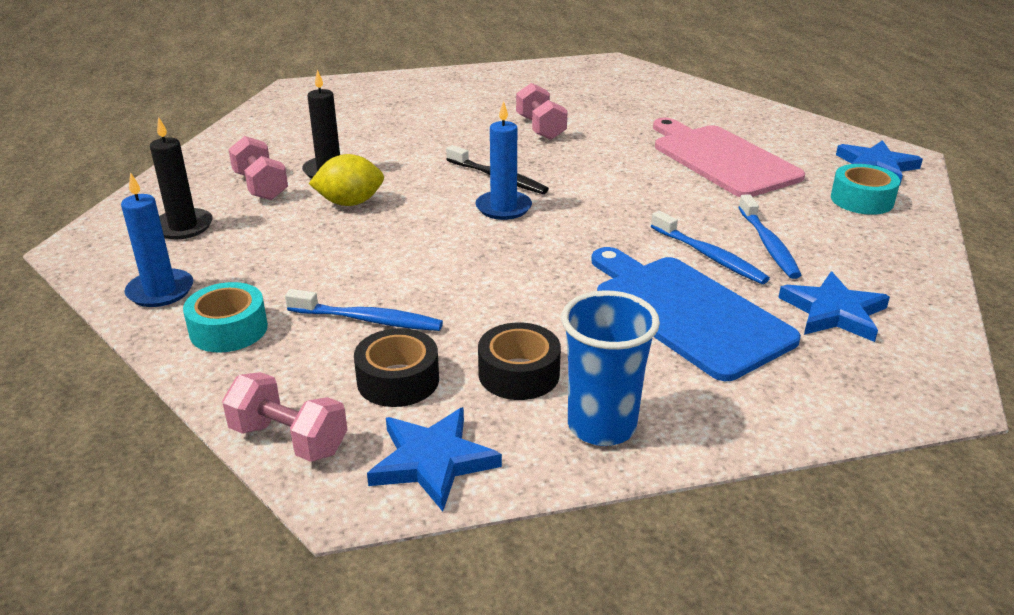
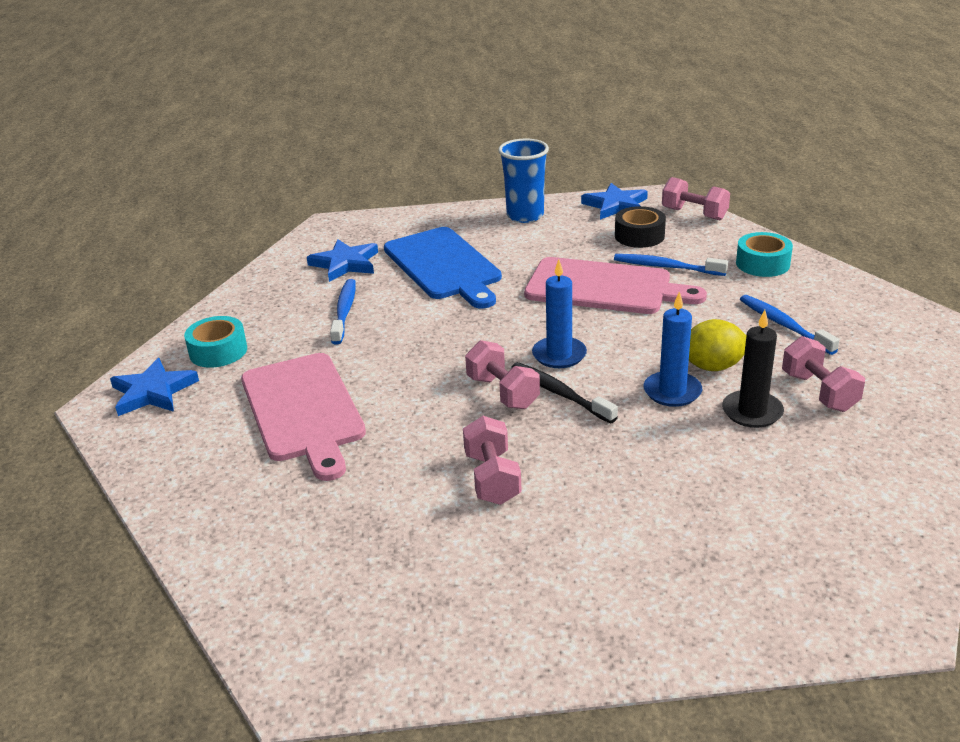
camera: 170 degrees left, 0 degrees up
(160, 291) = (834, 289): blue candle -> blue candle (672, 392)
(183, 227) = (864, 345): black candle -> none
(456, 285) = (604, 287): none -> pink cutting board
(519, 374) = (566, 237): black tape -> none
(550, 177) = (503, 392): none -> pink dumbbell
(709, 256) = (399, 303): blue toothbrush -> blue toothbrush (784, 325)

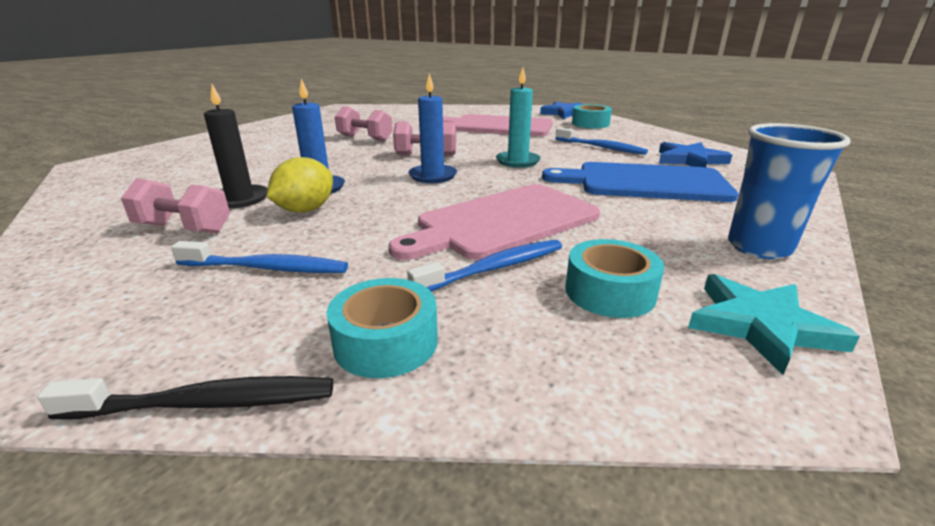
camera: 125 degrees right, 5 degrees down
(455, 334) = (517, 161): none -> turquoise candle
(559, 393) = (393, 164): black toothbrush -> black toothbrush (206, 403)
(616, 205) = (760, 325): blue star -> turquoise star
(639, 236) = (610, 292): black tape -> turquoise tape
(694, 214) = (653, 390): pink dumbbell -> none

